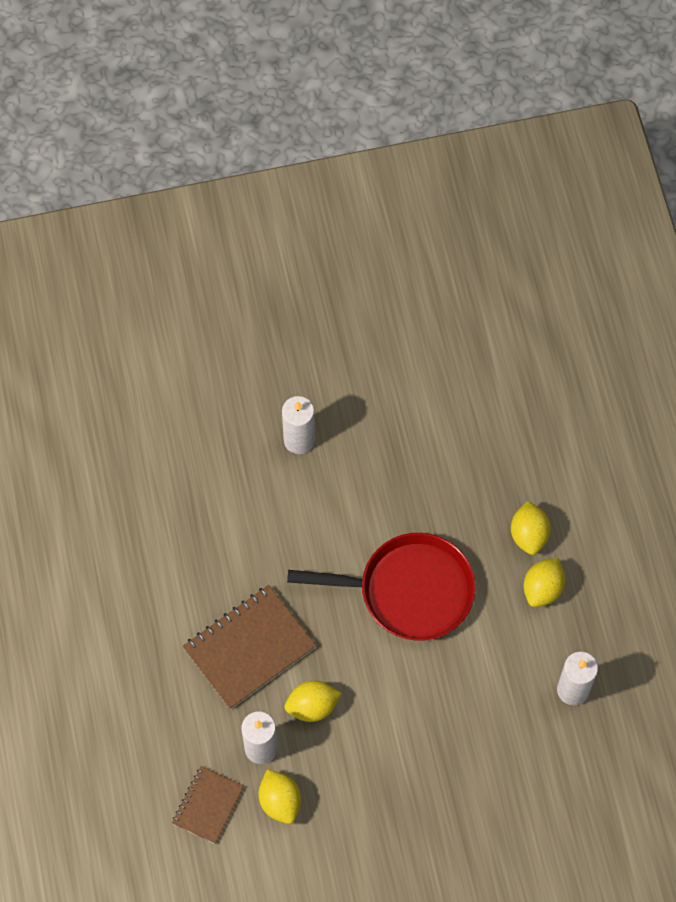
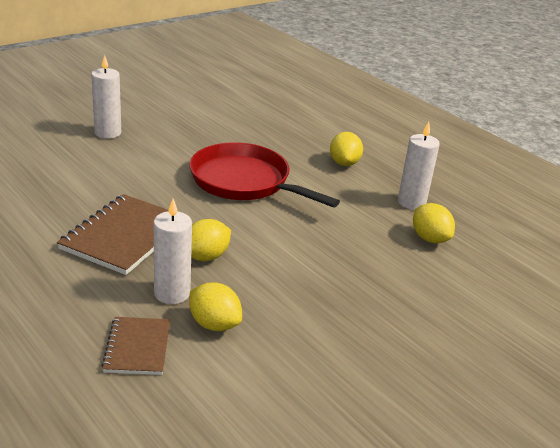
camera: 30 degrees left, 35 degrees down
(409, 591) = (245, 182): red pan -> red pan turned 120 degrees counterclockwise
(529, 535) = (313, 144): yellow lemon -> yellow lemon (429, 238)

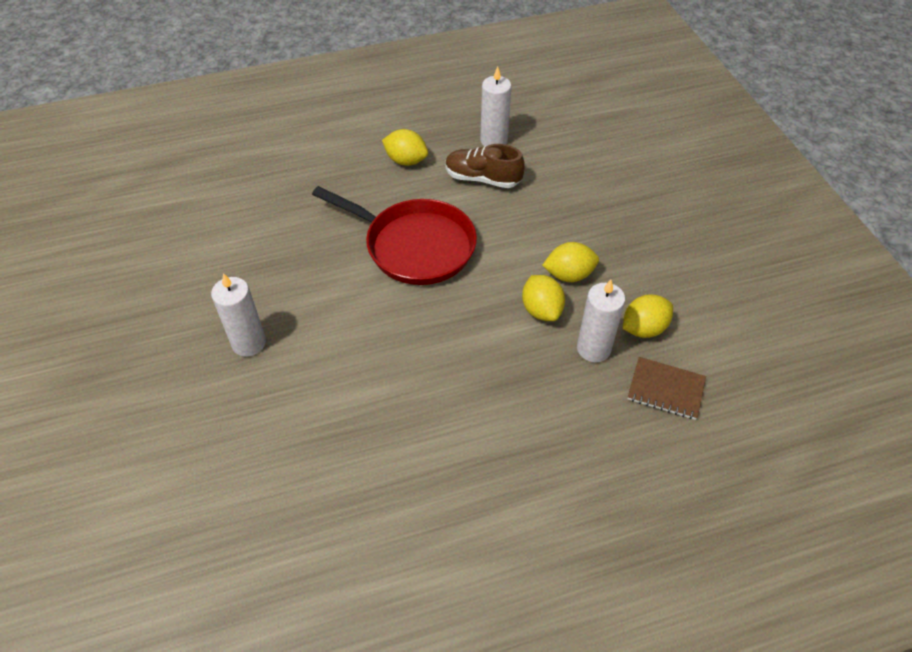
camera: 65 degrees left, 20 degrees up
(124, 236) = (488, 368): brown notebook -> none
(245, 182) = (414, 246): red pan -> red pan turned 120 degrees counterclockwise
(354, 203) = (482, 179): none -> brown shoe
(429, 238) = (554, 151): yellow lemon -> yellow lemon (569, 275)

